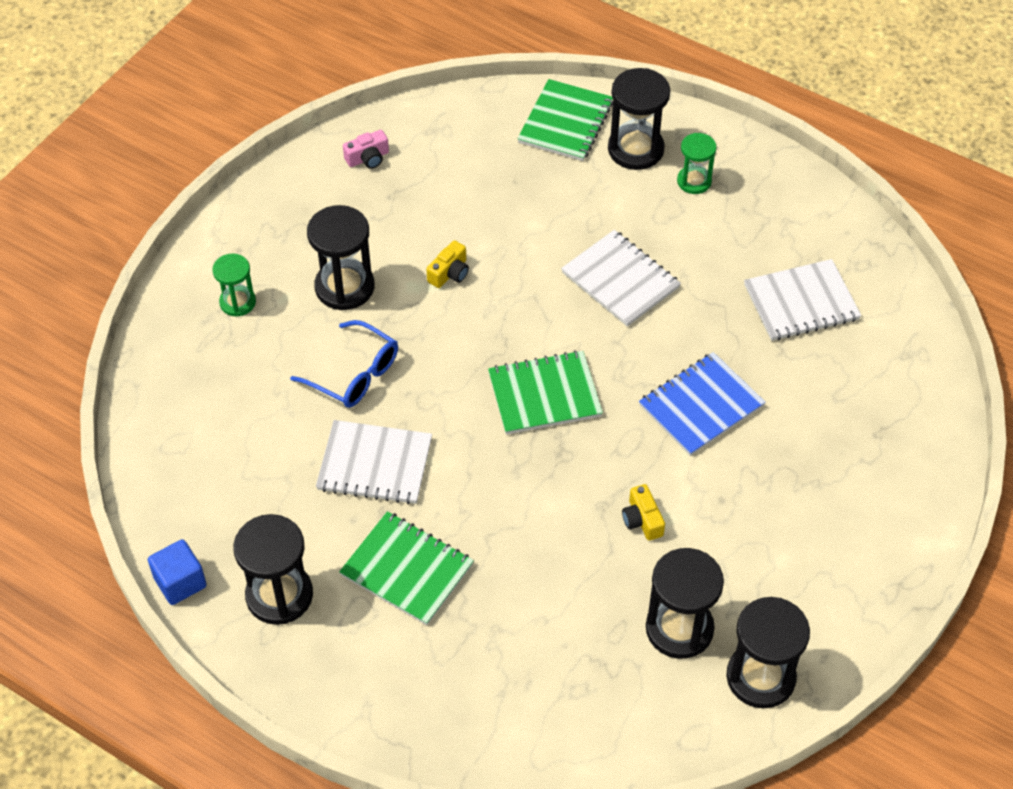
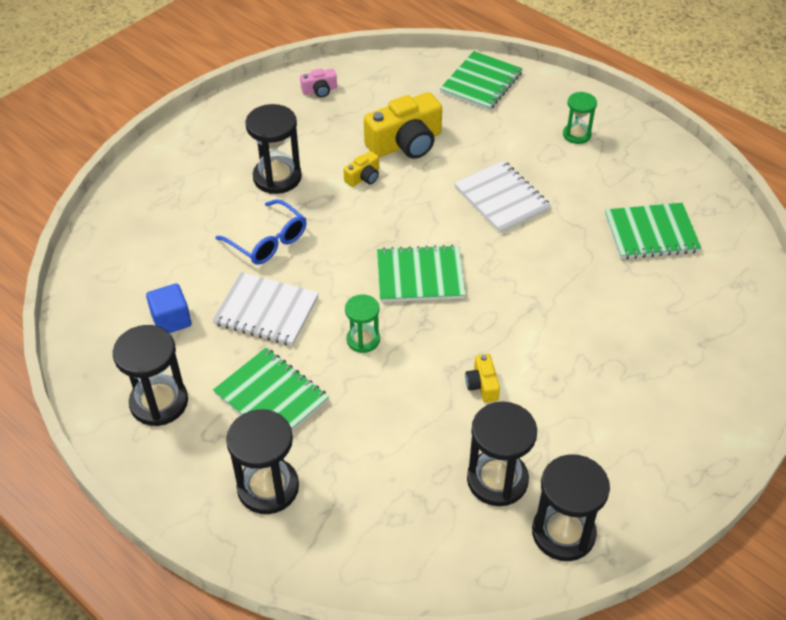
camera: 10 degrees right, 5 degrees down
(180, 582) = (81, 380): blue cube -> blue cube (171, 320)
(237, 302) = (190, 178): green hourglass -> green hourglass (363, 340)
(490, 219) = (406, 143): none -> yellow camera
(635, 149) = (533, 107): black hourglass -> black hourglass (268, 487)
(701, 406) = (551, 301): blue notebook -> none
(801, 302) = (651, 233): white notebook -> green notebook

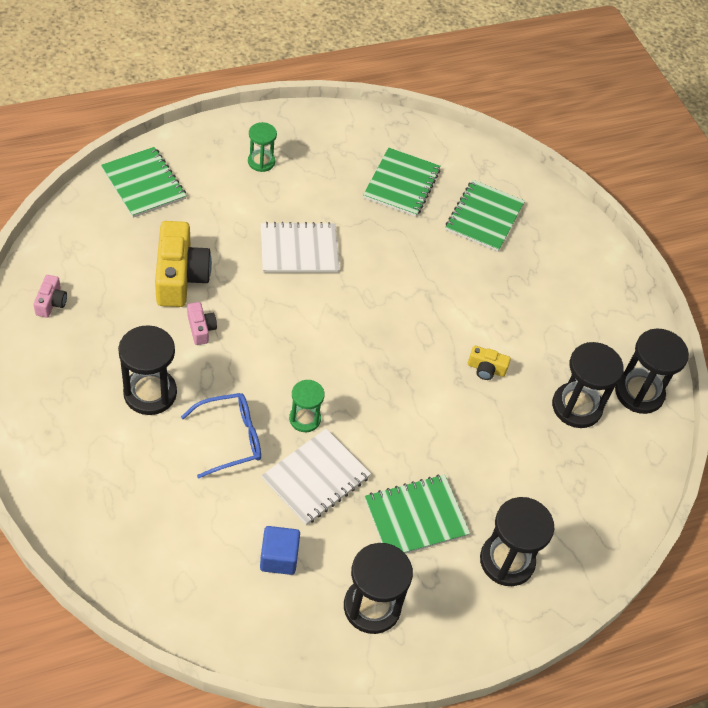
camera: 70 degrees left, 5 degrees up
(363, 177) = (201, 328): yellow camera -> pink camera
(363, 340) = (393, 423): green hourglass -> green hourglass (305, 419)
(420, 276) = (348, 349): green notebook -> green notebook (484, 217)

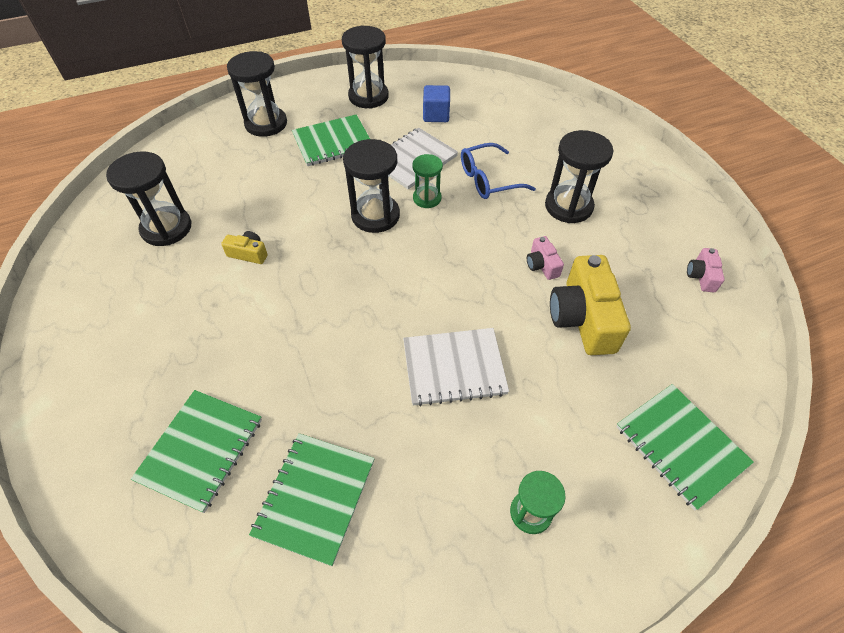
camera: 175 degrees left, 0 degrees up
(639, 393) = (95, 246): black hourglass -> black hourglass (375, 215)

